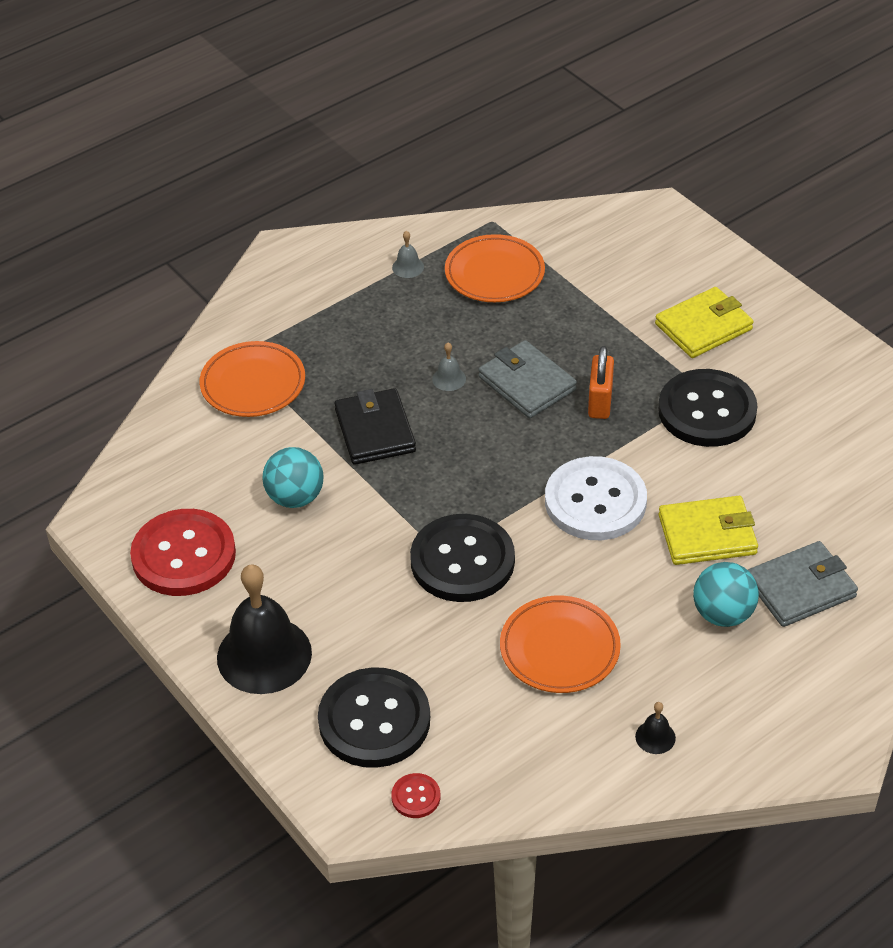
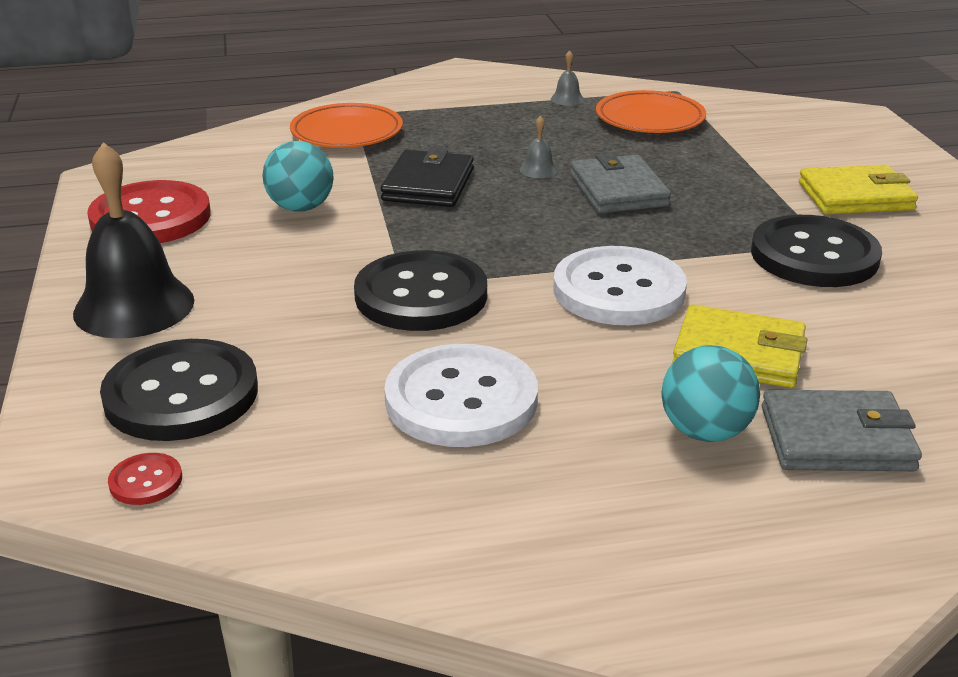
camera: 25 degrees right, 15 degrees down
(559, 649) = (461, 400): orange plate -> white button
(600, 402) = (689, 220): orange padlock -> none
(655, 737) = (508, 528): black bell -> none

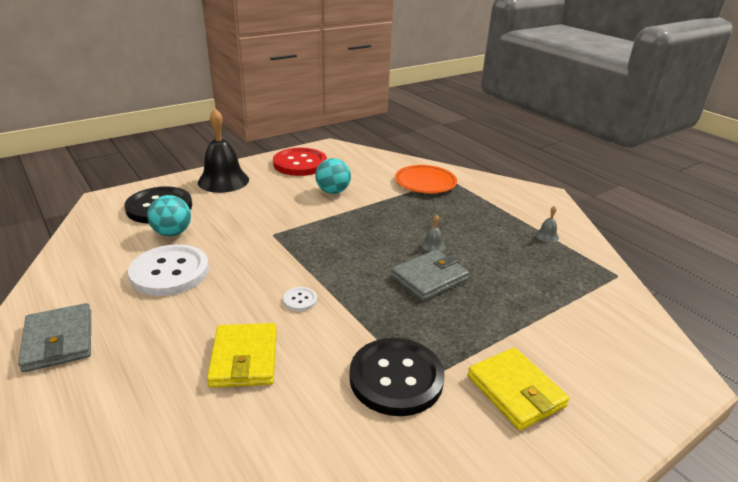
camera: 65 degrees right, 0 degrees up
(146, 481) = (98, 216): red button -> none
(421, 295) = (263, 241): black button -> none
(428, 185) = (384, 217): black wallet -> none
(618, 290) = (300, 300): white button -> white button, size x0.42
(650, 119) = (553, 272): orange plate -> none
(705, 431) = (154, 357): turquoise ball -> turquoise ball (172, 233)
(836, 439) = (155, 414): grey wallet -> grey wallet (59, 340)

